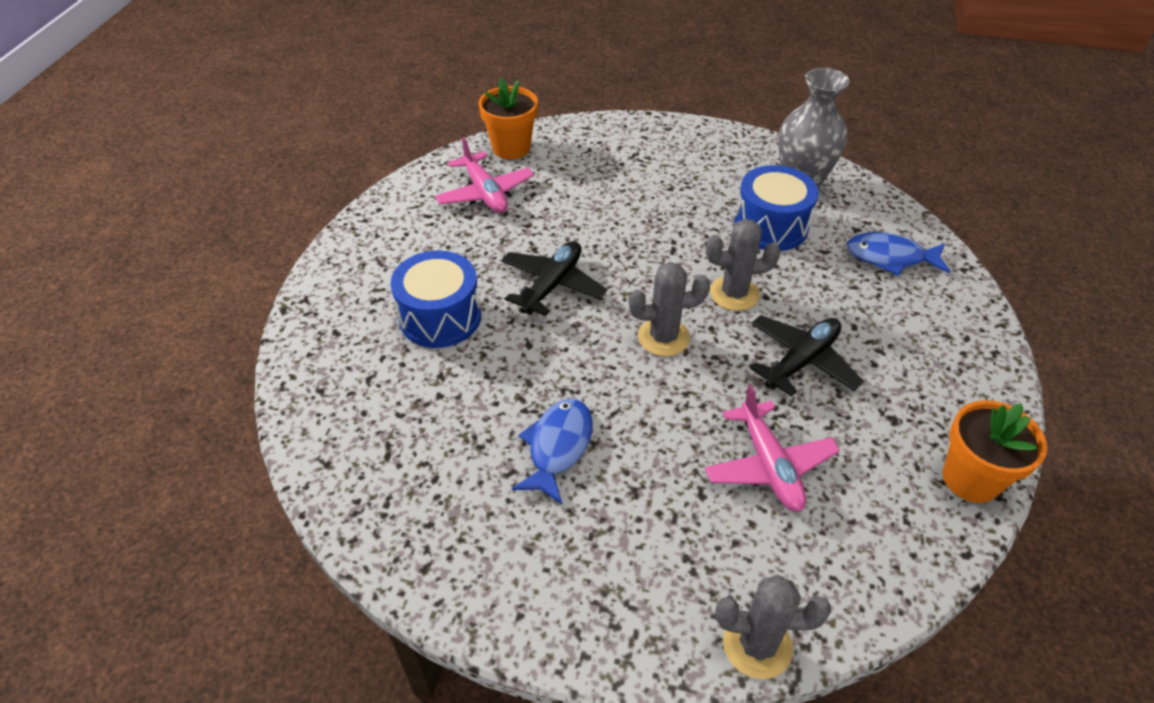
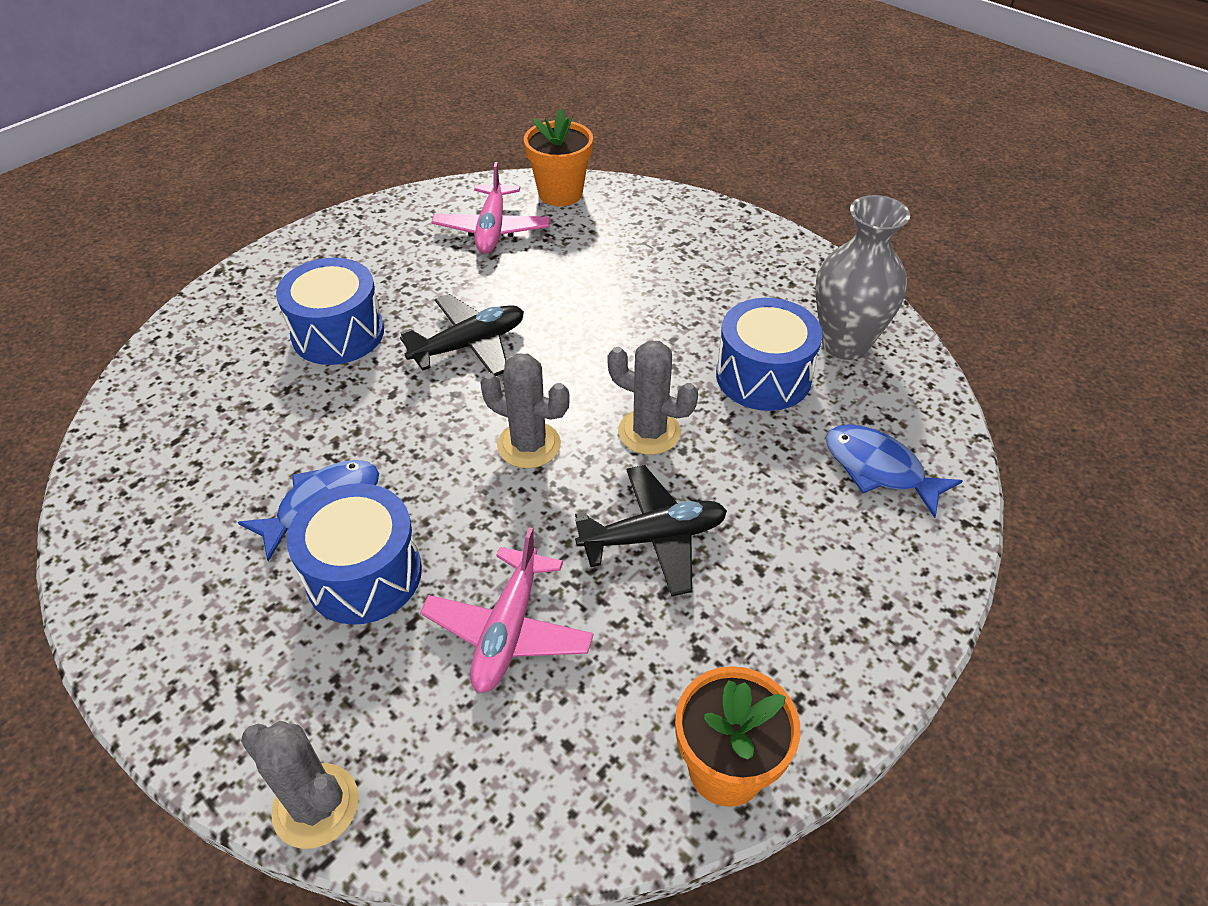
camera: 30 degrees right, 0 degrees up
(636, 479) = (364, 574): none -> blue drum

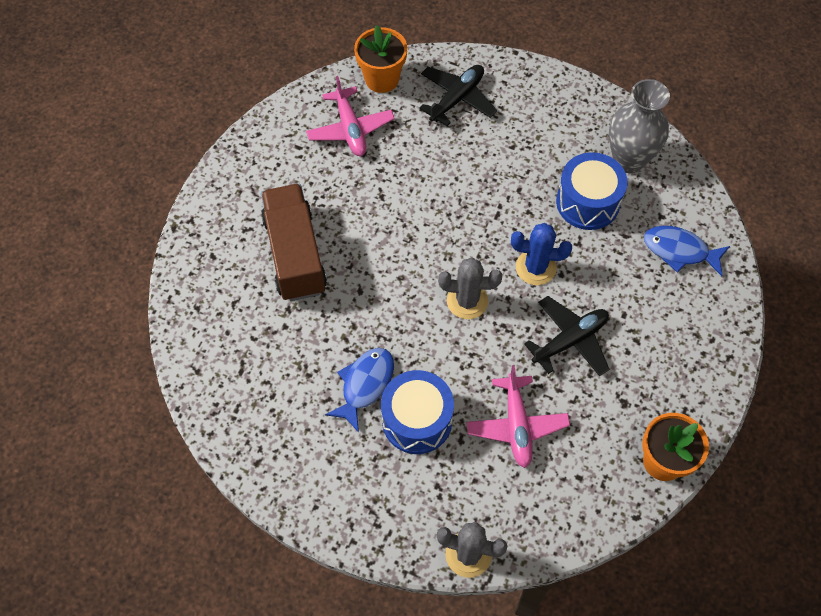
camera: 20 degrees left, 15 degrees up
(338, 333) = (295, 254): blue drum -> brown truck
(469, 345) = (389, 236): black plane -> black plane (457, 98)
(649, 432) = (535, 267): grey cactus -> blue cactus

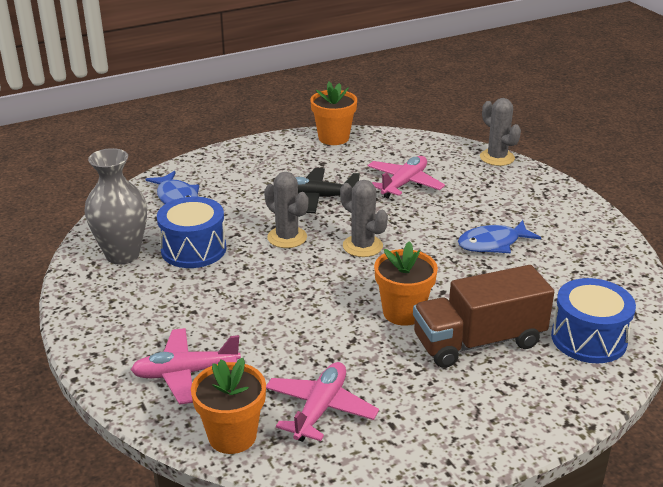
camera: 140 degrees left, 30 degrees down
(295, 254) = (478, 341): brown truck -> brown truck turned 45 degrees clockwise
(370, 246) = (403, 312): none -> orange flower pot
(417, 420) = (471, 213): blue drum -> blue drum (588, 338)
(457, 98) = (185, 373): black plane -> pink plane
(535, 267) = (287, 237): blue cactus -> grey cactus

